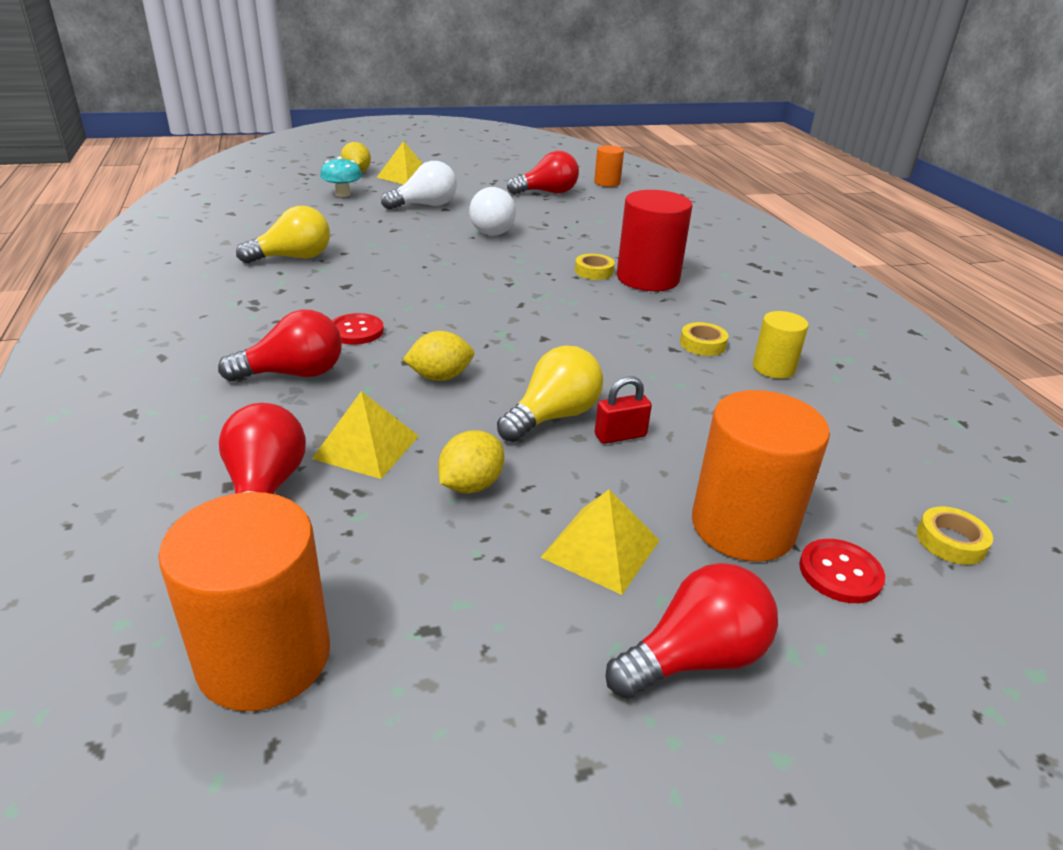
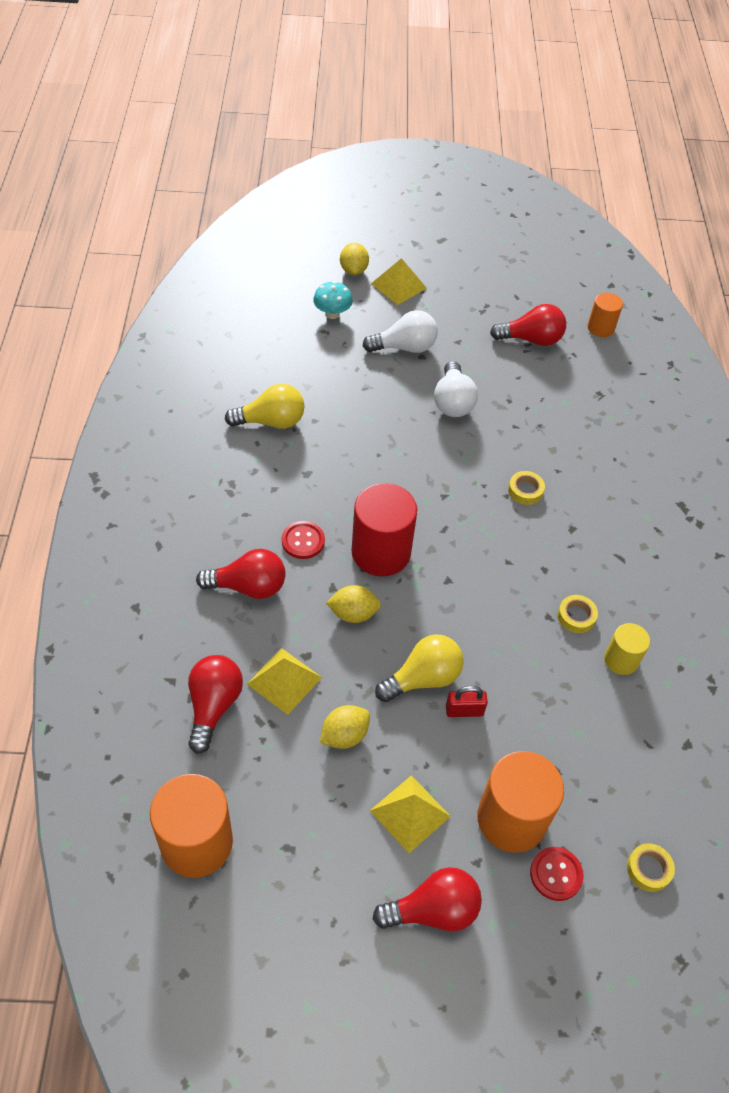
camera: 15 degrees right, 20 degrees up
(647, 278) = (570, 511): red cylinder -> red cylinder (381, 552)

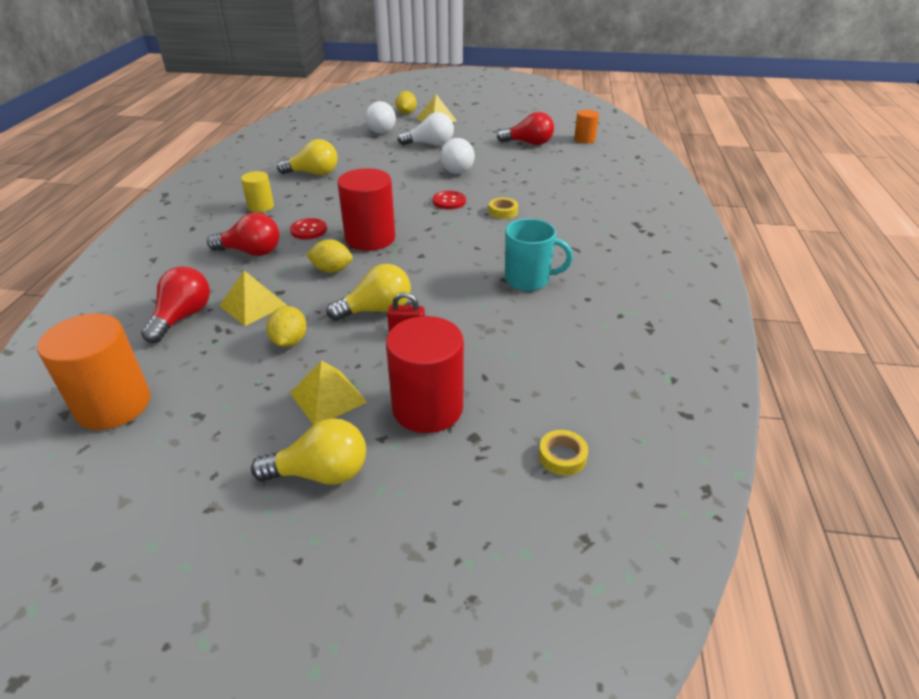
camera: 10 degrees right, 15 degrees down
(332, 314) = (382, 129): turquoise mushroom -> white light bulb
(344, 735) = (289, 341): yellow lemon -> yellow lemon turned 60 degrees counterclockwise
(433, 910) = (321, 473): red light bulb -> yellow light bulb
(511, 819) = (427, 408): orange cylinder -> red cylinder
(556, 874) = (461, 453): red button -> red button (449, 201)
(576, 616) = (528, 280): yellow tape -> turquoise mug
(621, 660) = (564, 307): yellow cylinder -> yellow cylinder (261, 207)

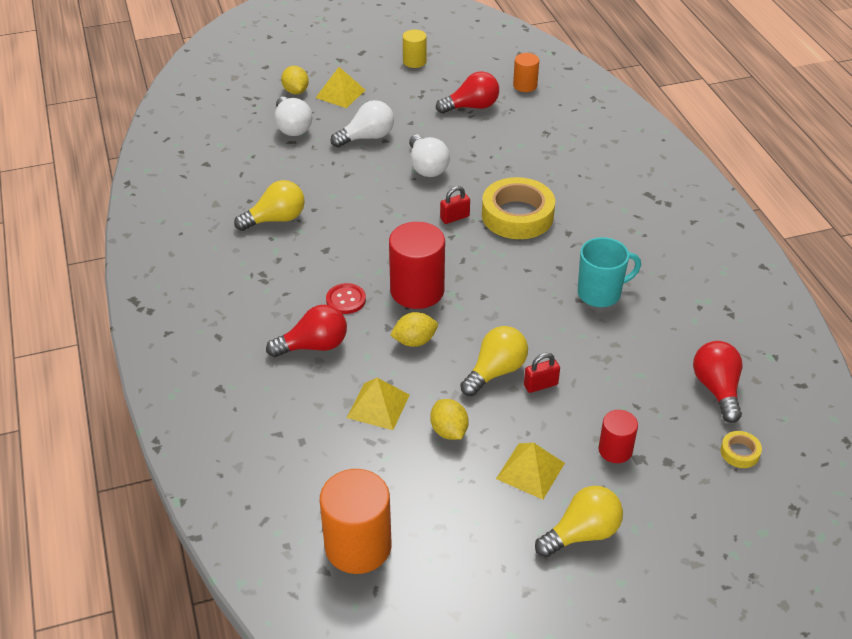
camera: 25 degrees left, 5 degrees up
(183, 317) = (325, 442): red light bulb -> red light bulb (717, 389)
(261, 207) = (264, 284): yellow cylinder -> yellow cylinder (414, 61)
(427, 408) = (615, 450): red cylinder -> red cylinder, size x0.55
(449, 201) = (454, 217): red button -> red padlock
(503, 211) = (517, 215): yellow tape -> yellow tape, size x2.30

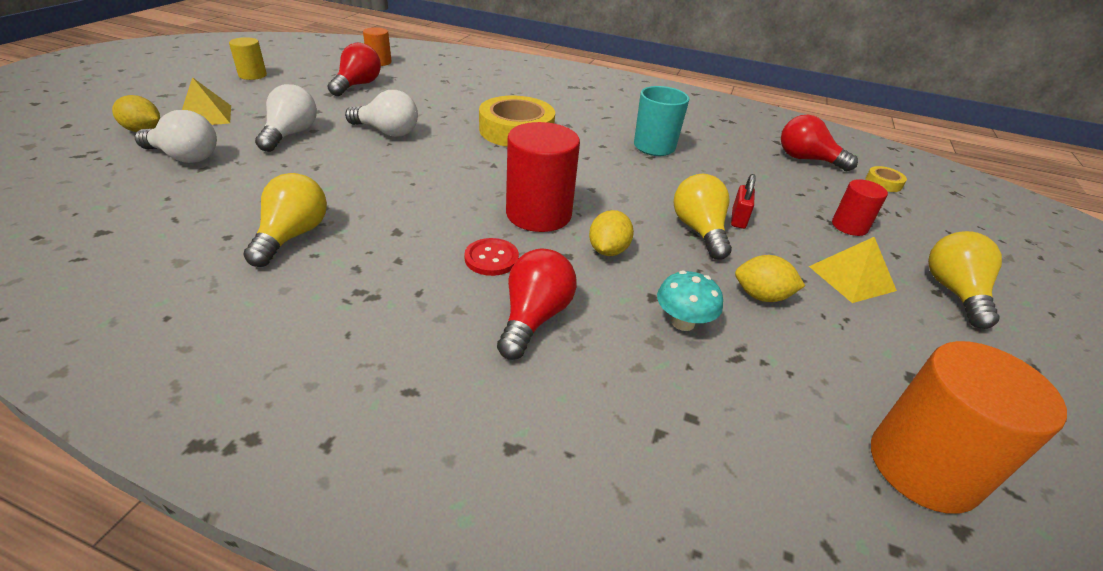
camera: 55 degrees left, 5 degrees down
(378, 406) = (683, 322): yellow pyramid -> turquoise mushroom
(454, 217) = (472, 152): red padlock -> none

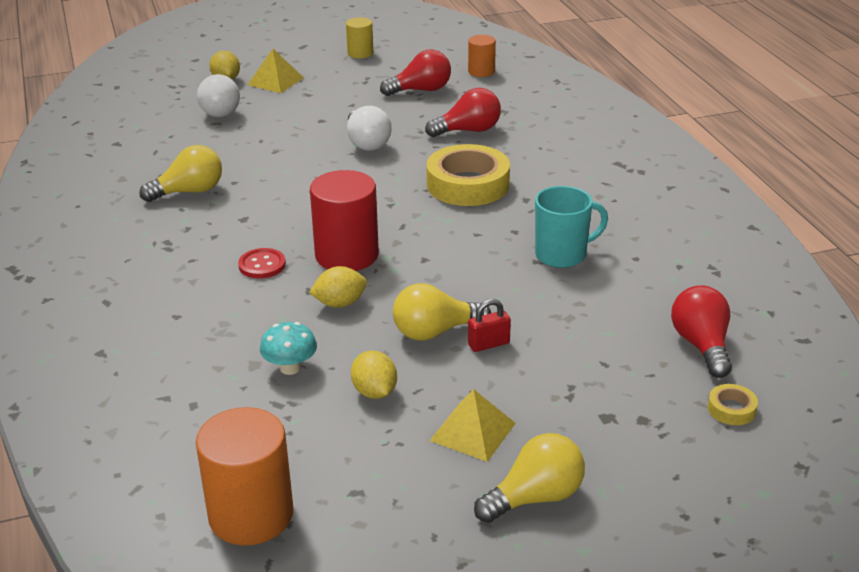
camera: 55 degrees right, 5 degrees down
(291, 134) = (301, 118): white light bulb -> none
(534, 318) = (219, 309): red light bulb -> red light bulb (468, 131)
(699, 231) = (435, 332): yellow light bulb -> yellow light bulb turned 150 degrees counterclockwise
(849, 226) = (578, 409): red cylinder -> none

